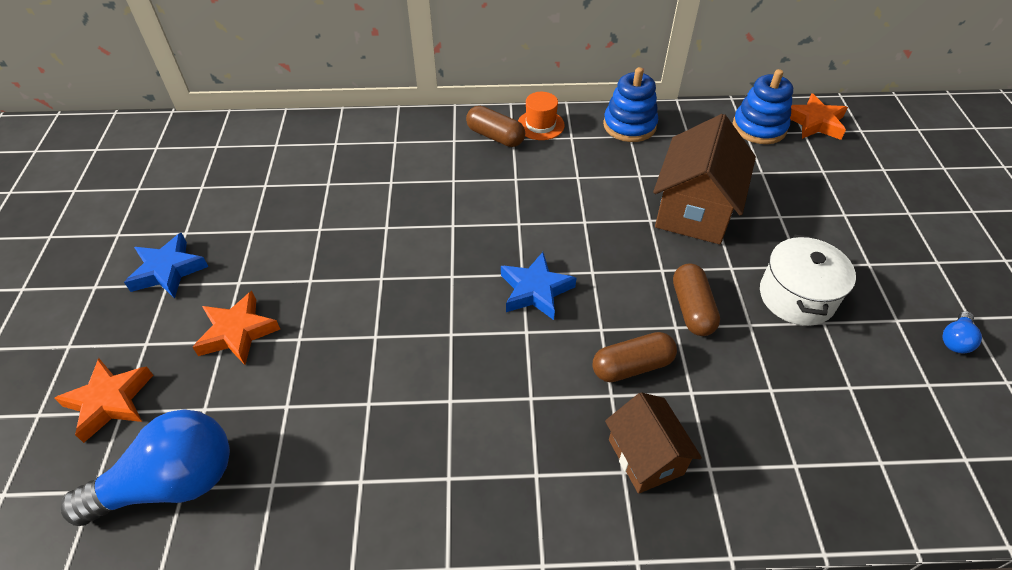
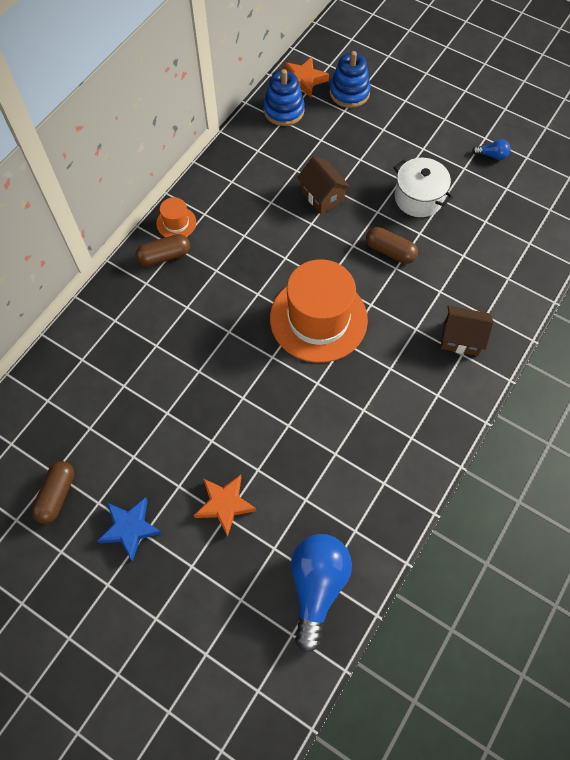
camera: 55 degrees left, 15 degrees up
(110, 401) = (227, 604): orange star -> none
(535, 290) = (318, 319): blue star -> orange hat
(629, 125) = (221, 174): blue stacking toy -> blue stacking toy (349, 93)
(632, 366) = (405, 307): brown capsule -> brown capsule (57, 495)
(694, 210) = (322, 196): brown house -> brown house, size x0.62
(955, 340) = (492, 155): blue light bulb -> blue light bulb turned 60 degrees counterclockwise

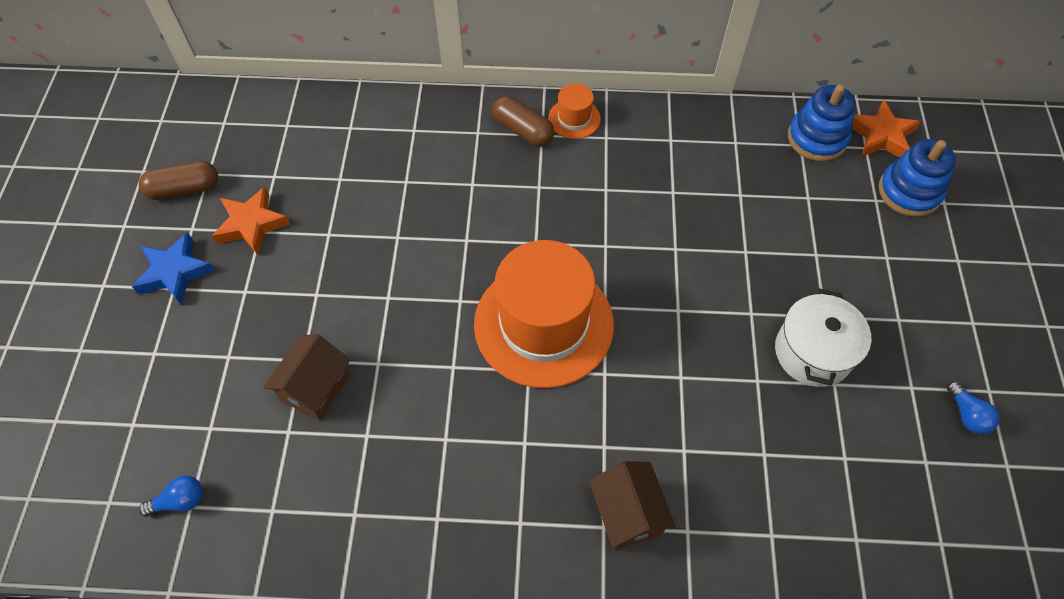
camera: 60 degrees right, 5 degrees down
(224, 504) = (242, 348): orange star -> orange star (251, 224)
(317, 586) = (180, 501): blue light bulb -> blue light bulb, size x0.43
(322, 196) = (725, 240): brown house -> brown house (315, 387)
(390, 251) = (701, 358): brown capsule -> none

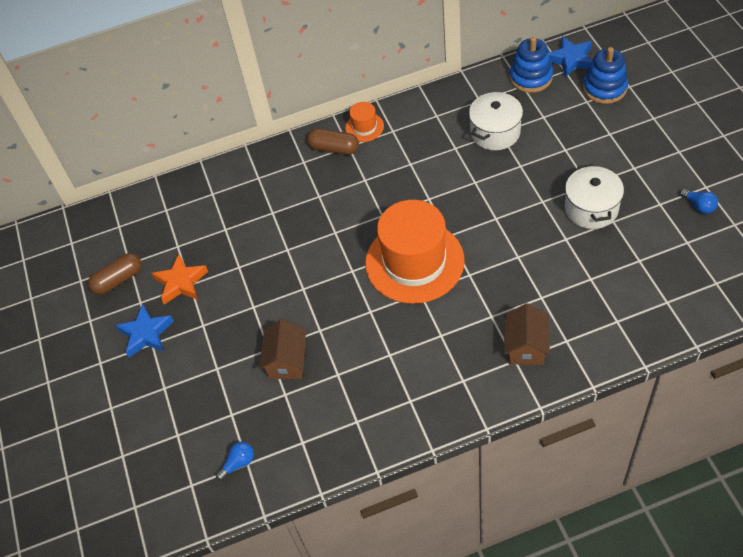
camera: 15 degrees left, 5 degrees down
(627, 514) = (525, 347): brown house -> brown house turned 45 degrees clockwise
(735, 192) = (495, 132): none -> white pot
(881, 135) = (571, 59): orange star -> blue star

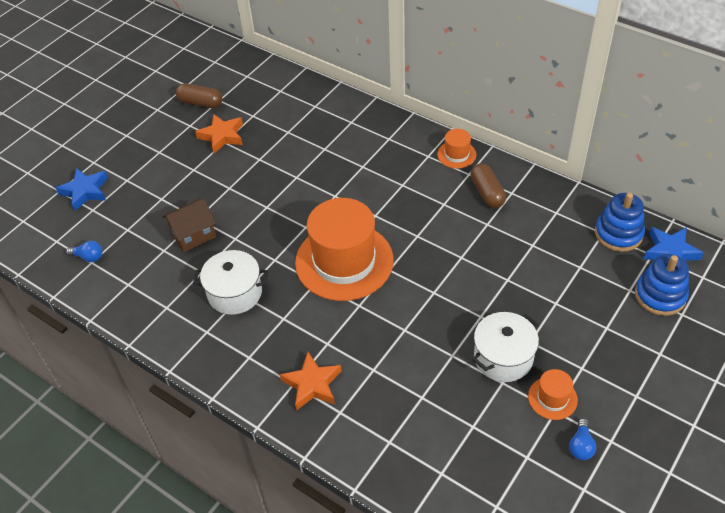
camera: 50 degrees right, 5 degrees down
(146, 334) = (165, 144): blue star -> blue star (85, 191)
(334, 148) = (418, 148): brown capsule -> brown capsule (487, 193)
(495, 132) = (529, 242): white pot -> white pot (235, 293)
(525, 347) = (312, 384): brown house -> orange star
(648, 199) = (552, 398): none -> orange hat

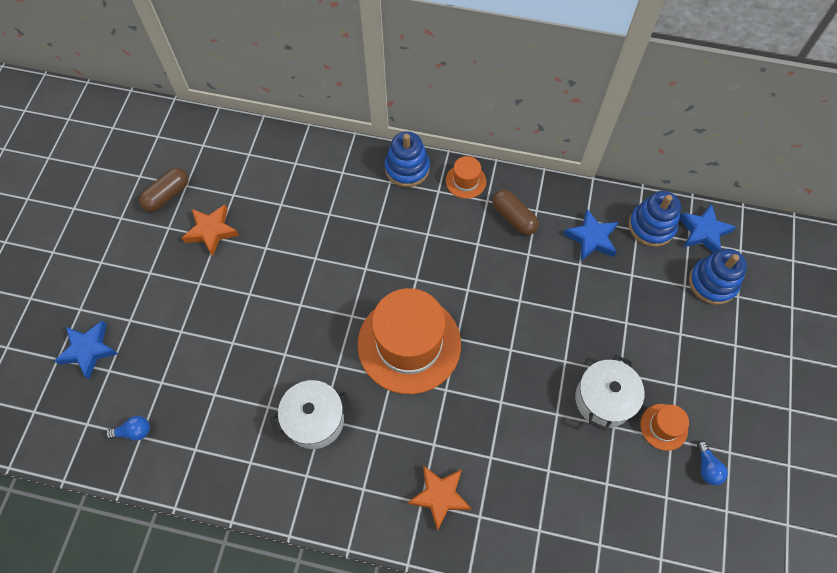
camera: 25 degrees left, 15 degrees up
(193, 235) = (238, 365): brown house -> none
(200, 103) = (167, 195): brown capsule -> brown capsule turned 45 degrees counterclockwise
(408, 132) = (407, 168): none -> blue stacking toy
(554, 228) = (591, 238): none -> blue star

